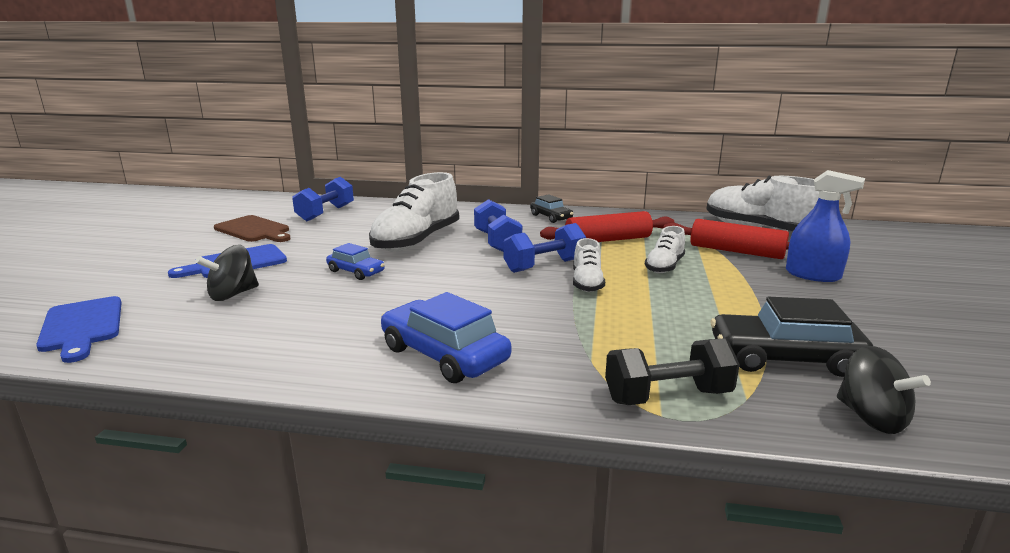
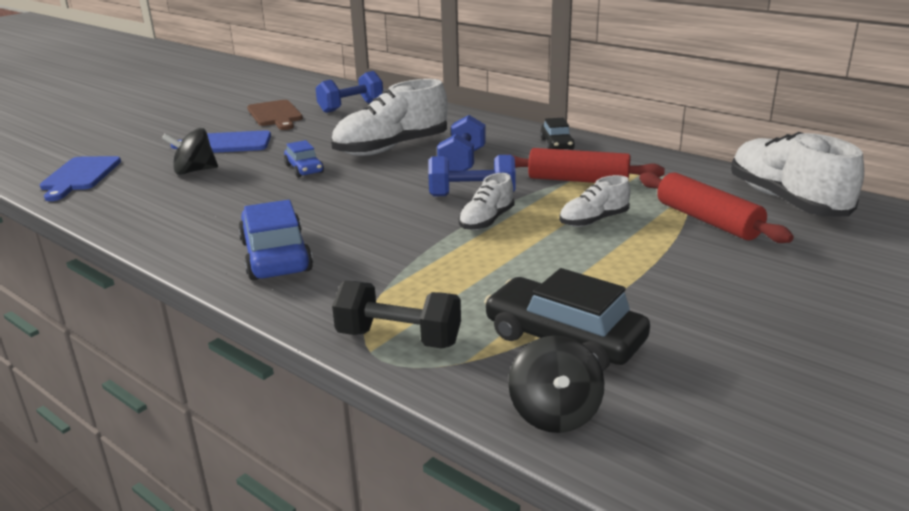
camera: 30 degrees right, 5 degrees up
(812, 275) = (756, 266): blue spray bottle -> none

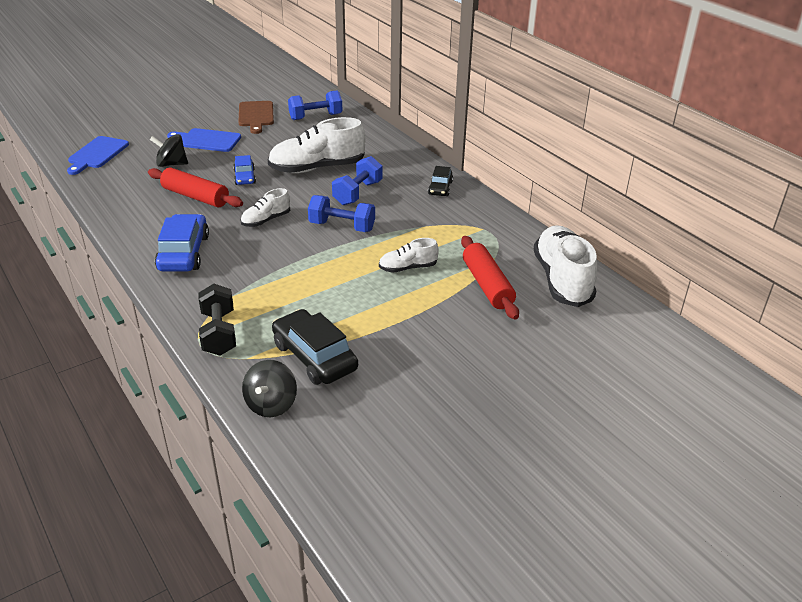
camera: 15 degrees right, 10 degrees up
(399, 338) = (219, 333): black dumbbell -> black dumbbell turned 45 degrees clockwise
(486, 221) = (335, 252): white shoe -> white shoe (266, 220)
(578, 180) = (427, 228): red rolling pin -> red rolling pin (195, 197)

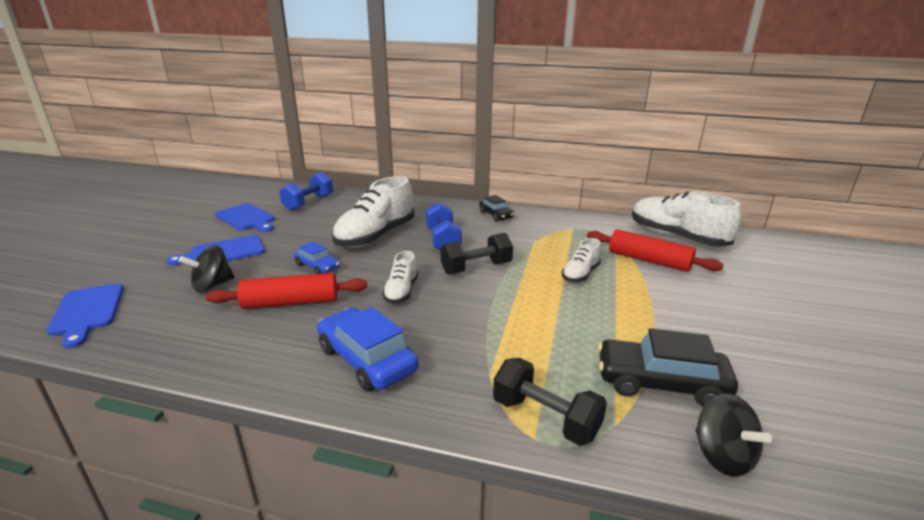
camera: 40 degrees left, 10 degrees down
(256, 115) = (246, 218): brown cutting board -> blue cutting board
(342, 226) = (476, 268): blue dumbbell -> black dumbbell

